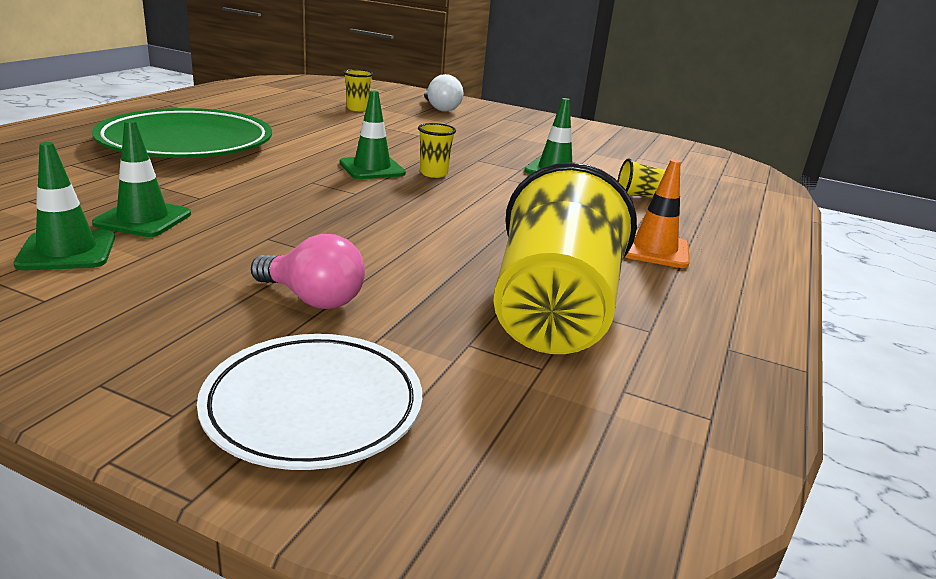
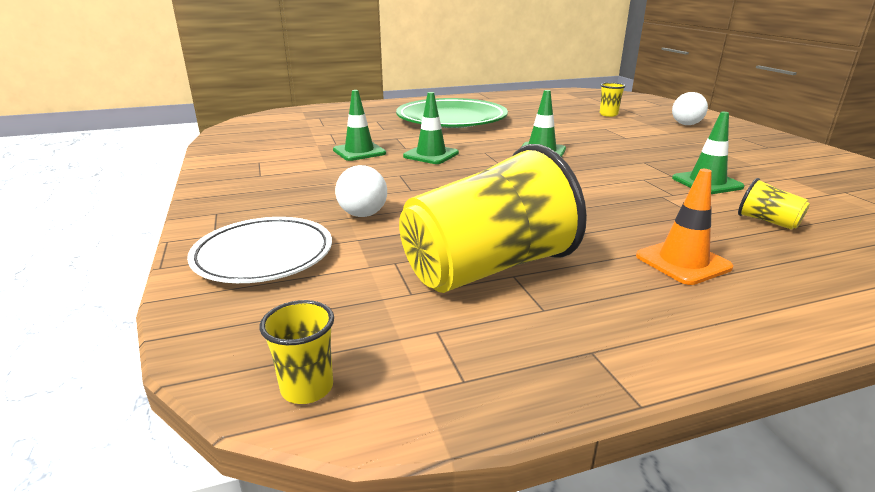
camera: 50 degrees right, 0 degrees up
(67, 251) = (303, 158): green traffic cone -> green traffic cone (431, 155)
(313, 299) = (361, 210): pink light bulb -> white light bulb
(433, 173) = (583, 163): yellow cup -> yellow cup (307, 388)

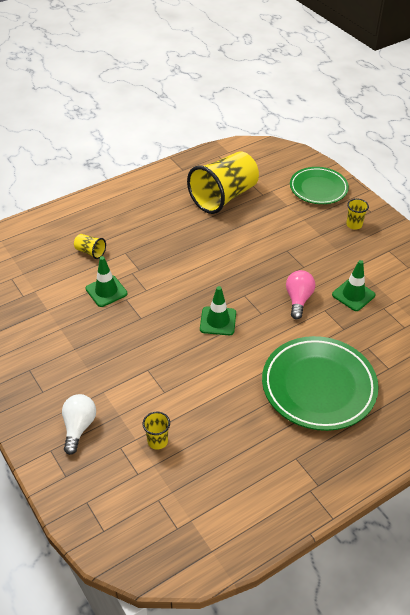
camera: 165 degrees right, 20 degrees up
(263, 256) = (318, 188): white plate -> green plate
(307, 388) = (259, 147): yellow cup -> yellow cup (354, 225)
(361, 210) = (301, 226): white light bulb -> none
(431, 155) = (298, 299): green traffic cone -> pink light bulb
(683, 262) = (143, 214): orange traffic cone -> none

